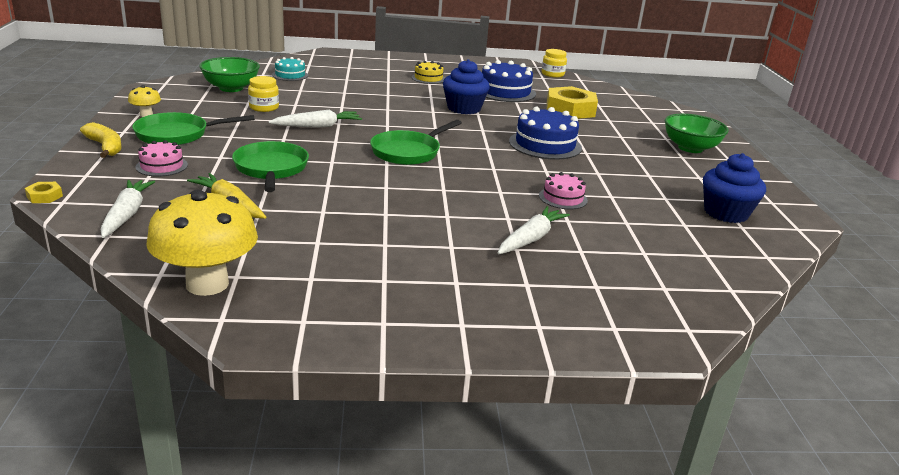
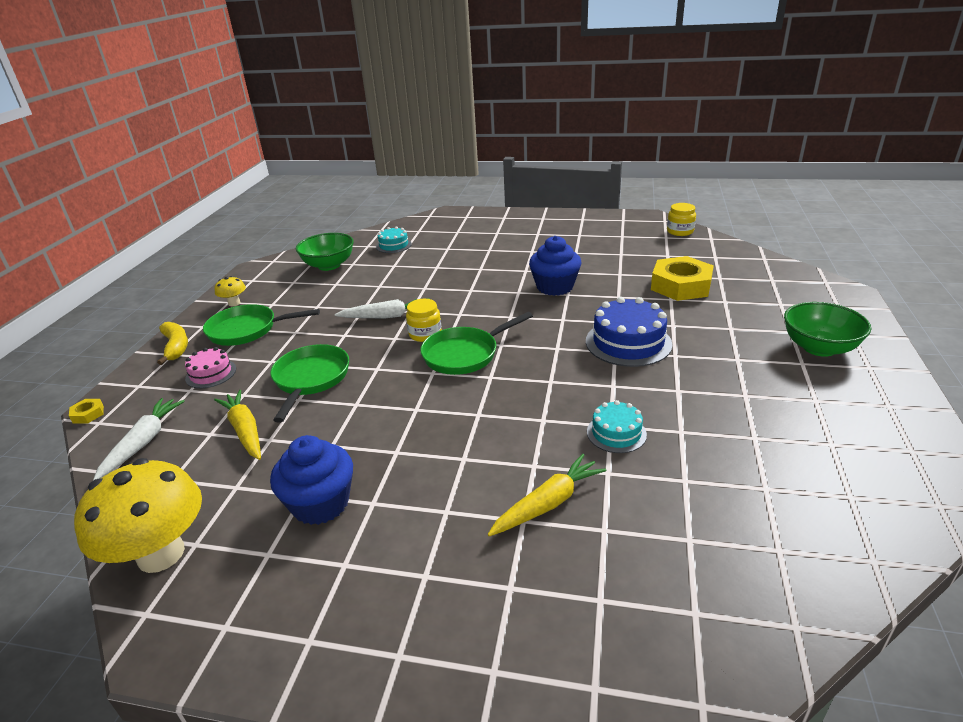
camera: 20 degrees right, 5 degrees up
(264, 107) = (347, 291): yellow jar -> yellow jar (425, 334)
(428, 78) = (534, 243): yellow cake -> none
(505, 92) = (613, 260): blue cake -> none
(531, 239) = (548, 503): white carrot -> yellow carrot
(563, 198) = (616, 433): pink cake -> turquoise cake
(726, 213) = (834, 468): blue cupcake -> blue cupcake (320, 503)

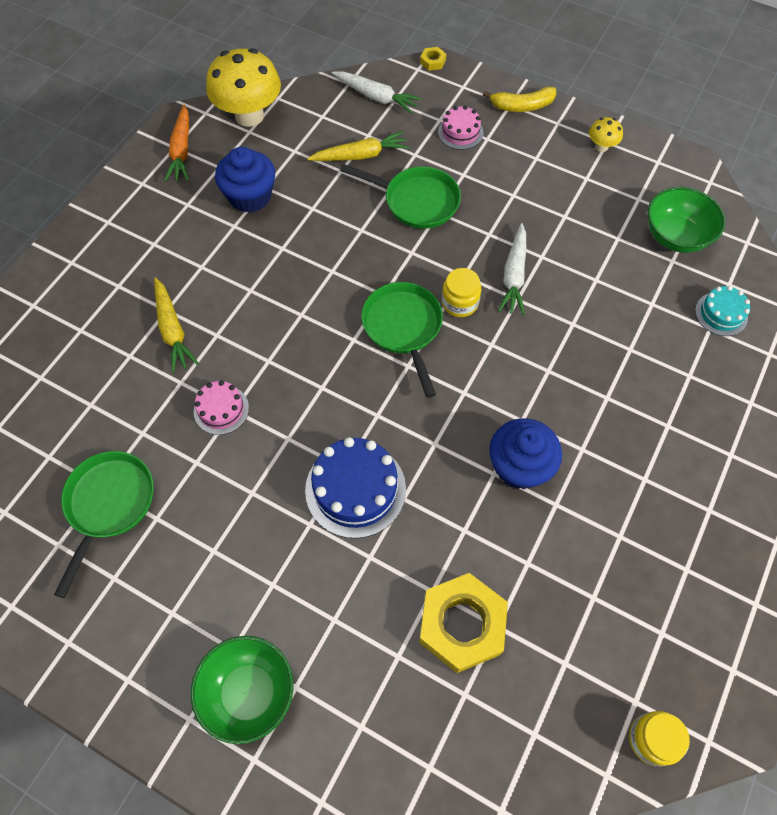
camera: 105 degrees right, 30 degrees up
(233, 613) = (181, 150): none -> orange carrot
(247, 330) = (534, 157): green pan -> green pan (109, 504)
(616, 433) = (221, 409): turquoise cake -> pink cake

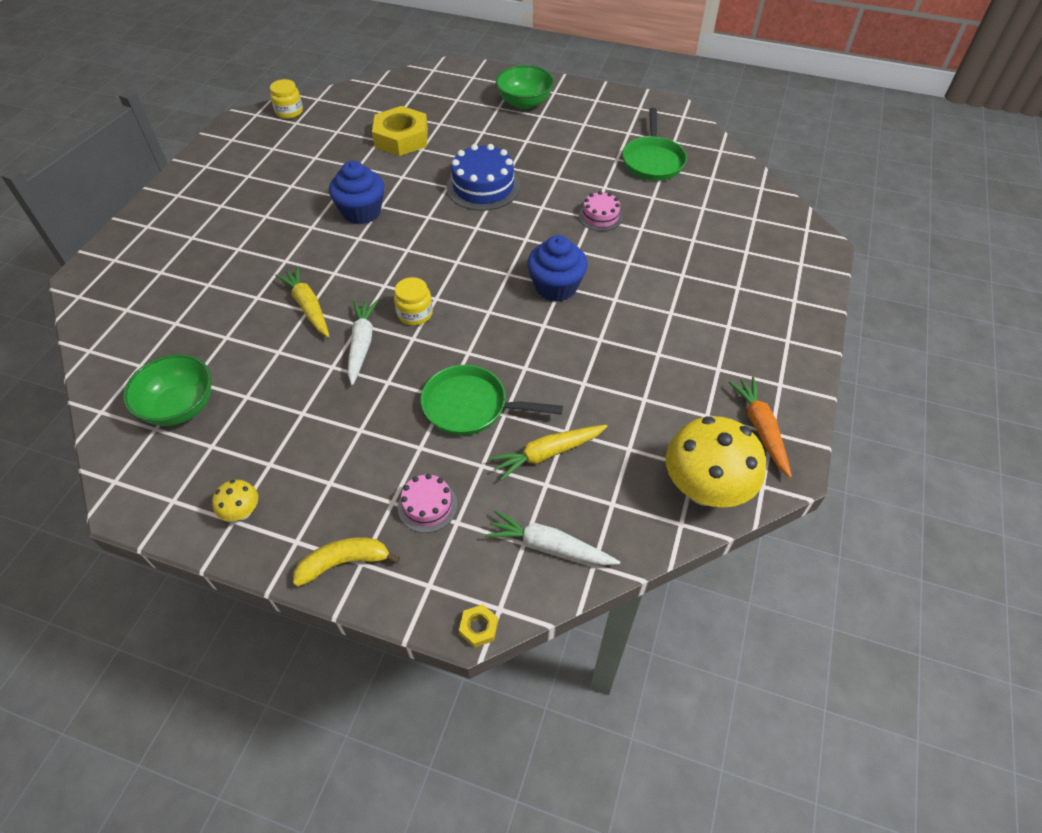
camera: 170 degrees right, 10 degrees down
(172, 330) = (668, 261): yellow carrot -> yellow carrot (308, 307)
(250, 196) = (656, 386): blue cupcake -> blue cupcake (556, 287)
(403, 328) = (465, 287): green pan -> none
(721, 314) = (159, 336): turquoise cake -> none

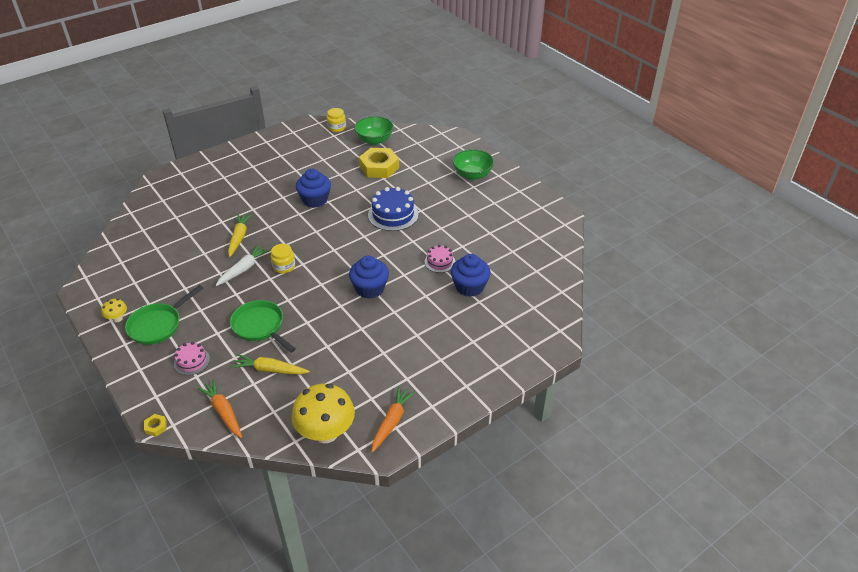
camera: 35 degrees right, 10 degrees down
(180, 407) = (140, 258): green bowl -> green bowl (374, 140)
(344, 562) = (133, 364): yellow banana -> none
(549, 546) = (223, 412): white carrot -> orange carrot
(653, 161) = (510, 243): green pan -> green pan (158, 325)
(665, 229) = (469, 287): none -> blue cupcake

